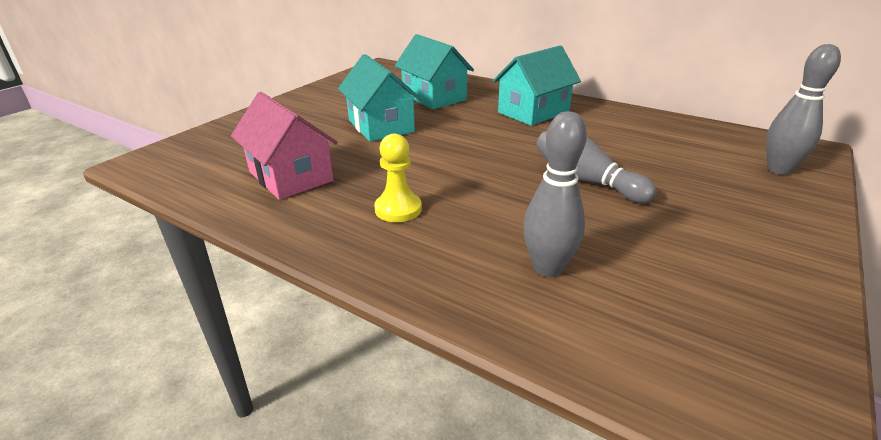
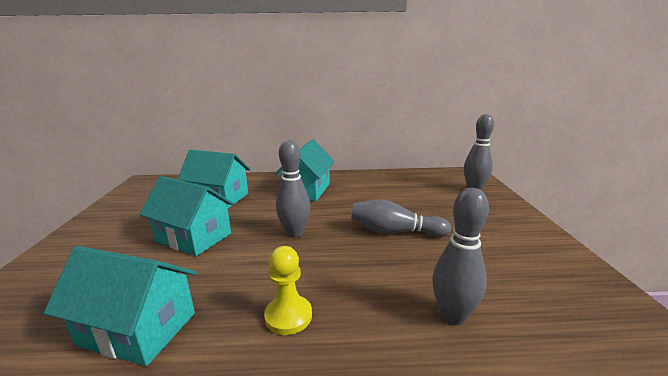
camera: 35 degrees left, 10 degrees down
(290, 176) = (138, 329): pink house -> turquoise house
(473, 149) = (295, 233): none -> grey bowling pin

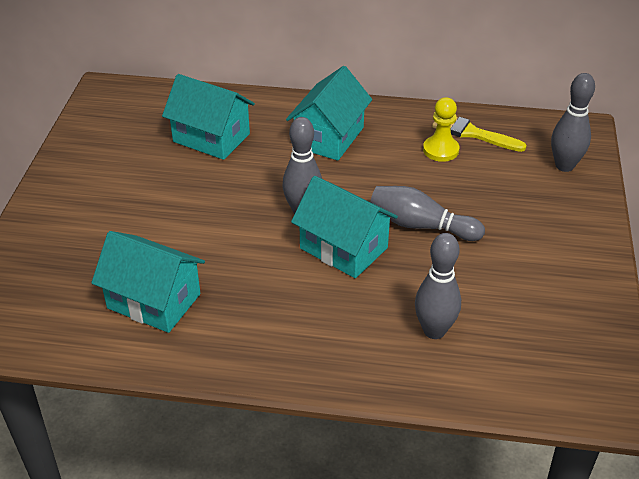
camera: 10 degrees right, 20 degrees up
(194, 237) = (188, 202): turquoise house -> turquoise house (343, 248)
(288, 316) = (284, 309): yellow pawn -> yellow pawn (440, 150)
(404, 180) = (473, 133): none -> yellow brush

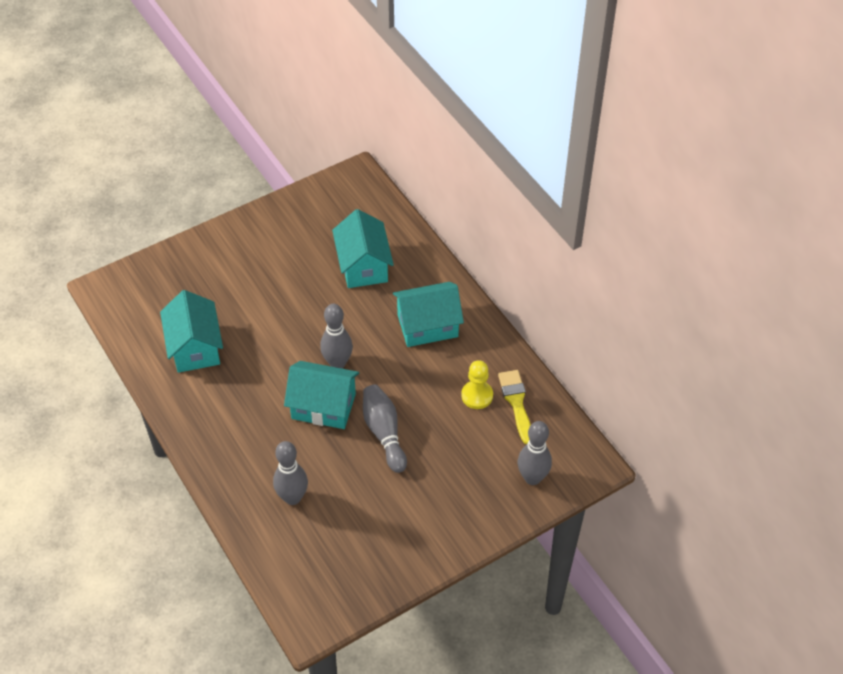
camera: 50 degrees right, 10 degrees up
(343, 248) = (323, 406): turquoise house -> turquoise house turned 75 degrees counterclockwise

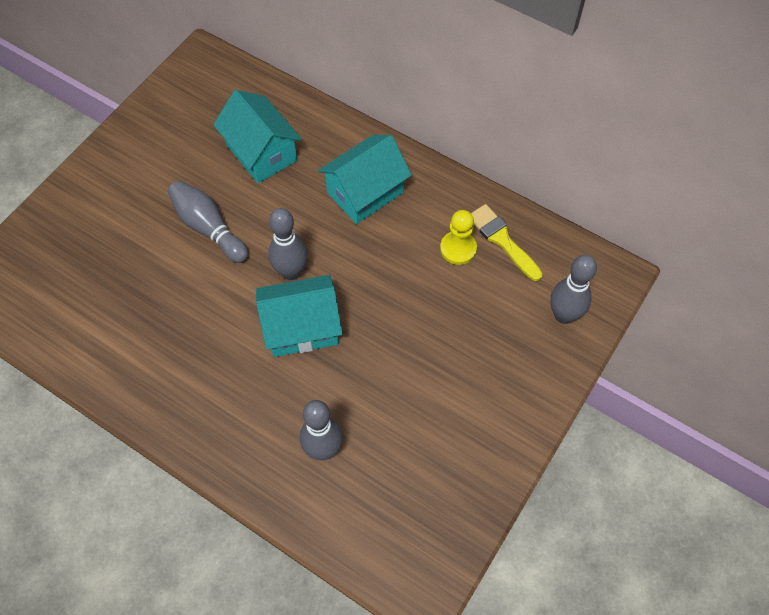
camera: 25 degrees left, 10 degrees up
(195, 347) = (119, 318): turquoise house -> none
(384, 433) = (384, 330): grey bowling pin -> grey bowling pin (208, 228)

